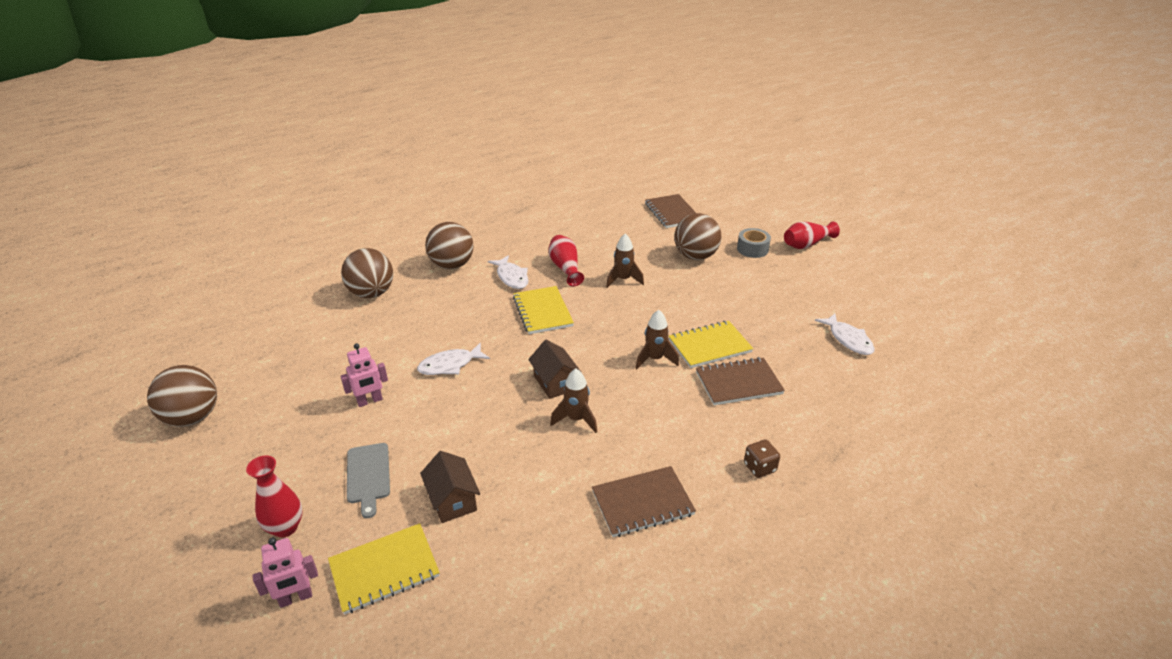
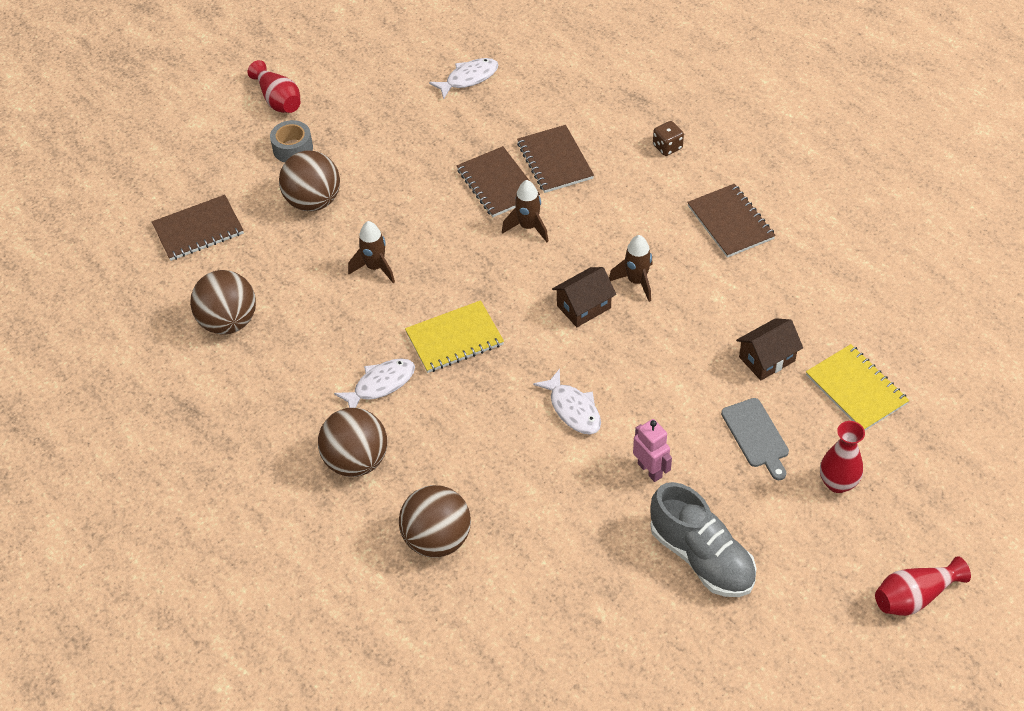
camera: 95 degrees left, 15 degrees up
(192, 417) = (718, 645): brown ball -> brown ball (229, 322)
(272, 419) = (701, 557): none -> grey shoe
(296, 598) = (904, 445): pink robot -> none
(368, 476) = (756, 436): grey cutting board -> grey cutting board turned 90 degrees clockwise
(565, 268) = (352, 330): red vase -> red vase (914, 596)
(709, 346) = (498, 184): yellow notebook -> brown notebook

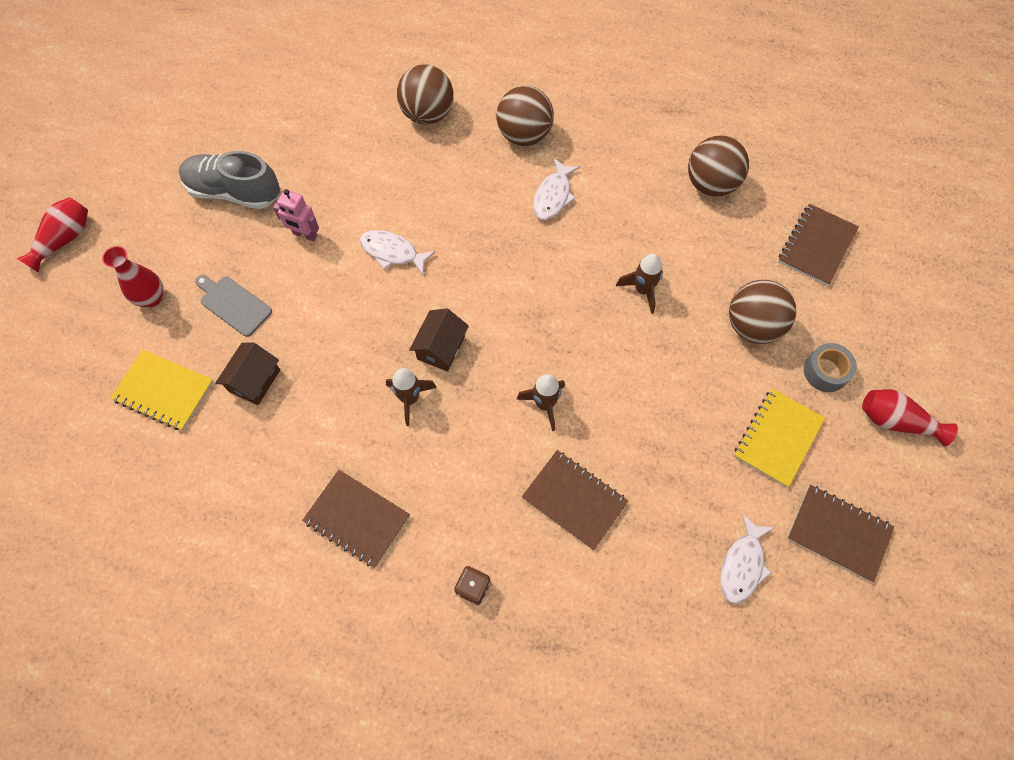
camera: 145 degrees right, 15 degrees up
(454, 338) = (527, 262): yellow notebook -> yellow notebook (777, 438)
(498, 184) = (608, 439): brown notebook -> brown notebook (838, 533)

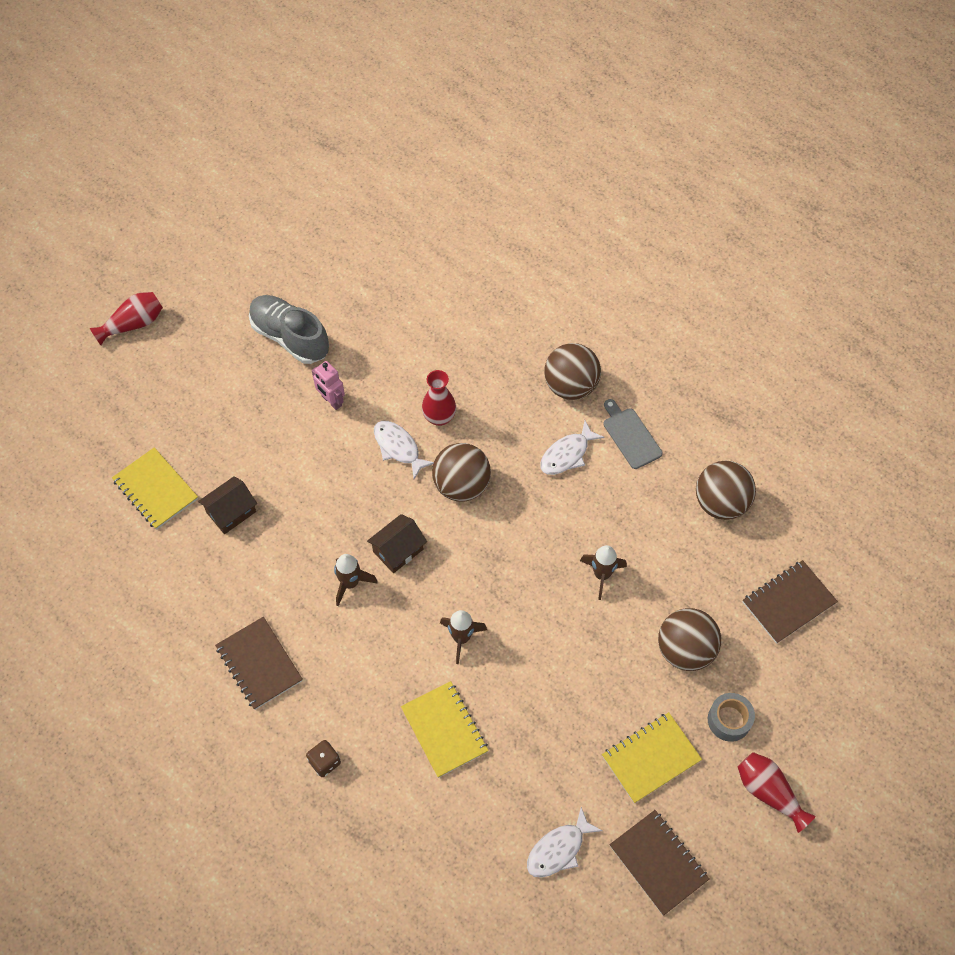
camera: 25 degrees right, 5 degrees down
(151, 298) = (180, 405): red vase -> red vase (439, 417)
(233, 304) = (244, 439): grey cutting board -> grey cutting board (630, 436)
(427, 114) = (493, 331): brown ball -> brown ball (461, 485)
(574, 500) = (444, 730): brown notebook -> yellow notebook

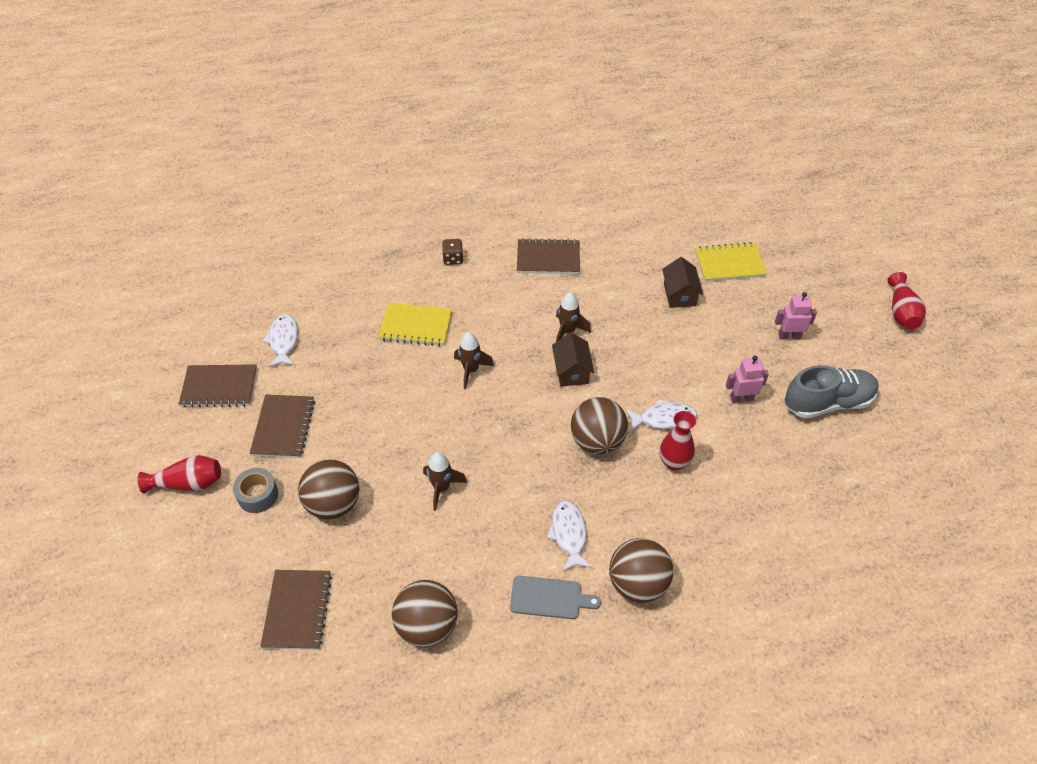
camera: 125 degrees right, 10 degrees down
(227, 397) = (789, 336): none -> pink robot
(651, 758) = (283, 427): yellow notebook -> brown notebook

